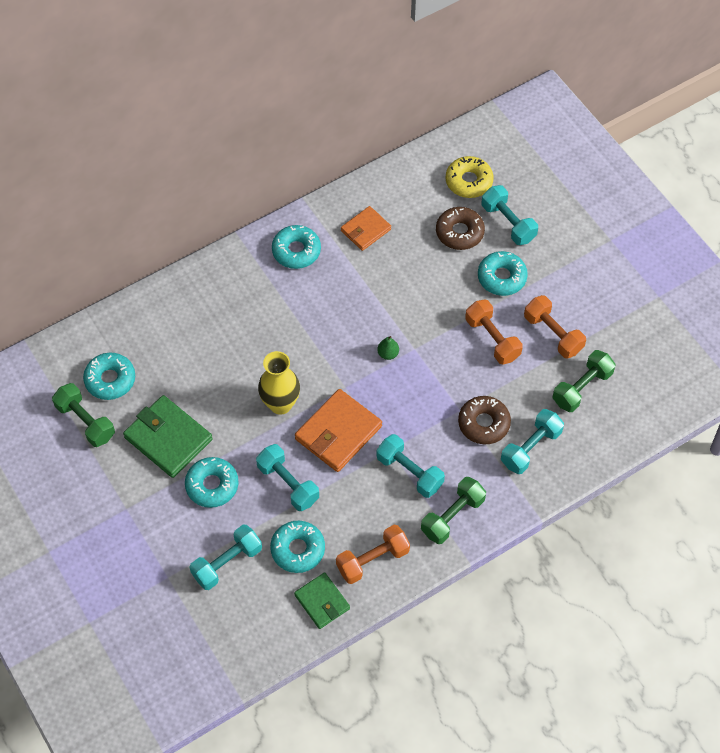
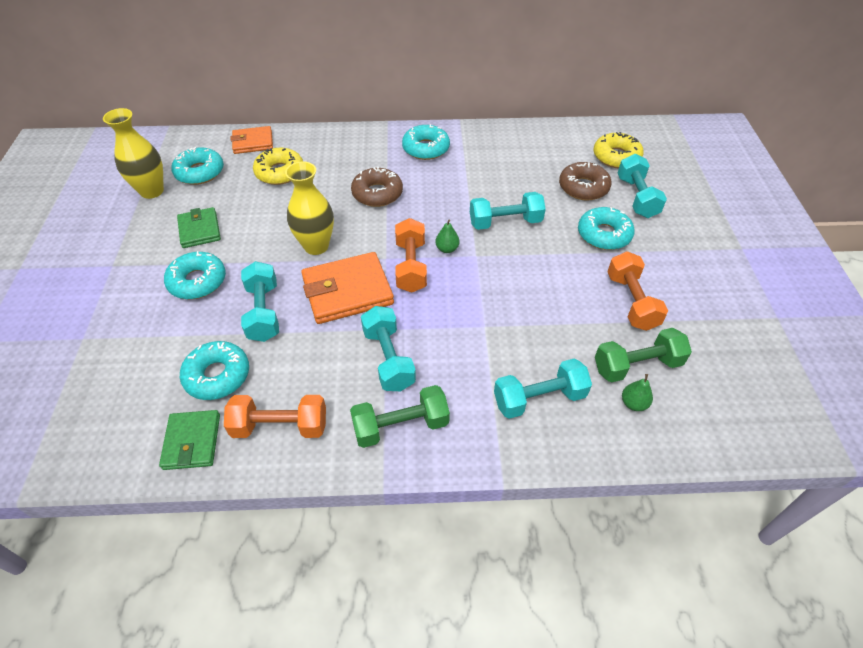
camera: 30 degrees right, 10 degrees down
(86, 421) = (152, 191): green dumbbell -> yellow vase
(168, 438) = (199, 230): green wallet -> green wallet, size x0.62
(185, 344) = (280, 172): none -> yellow donut
(227, 563) = (143, 353): turquoise dumbbell -> turquoise dumbbell (505, 222)
(365, 230) = (497, 156): orange wallet -> orange wallet (253, 142)
(483, 423) = (501, 350): brown donut -> brown donut (377, 193)
(492, 339) = (561, 279): orange dumbbell -> orange dumbbell (411, 266)
(593, 419) = (633, 403): none -> green pear

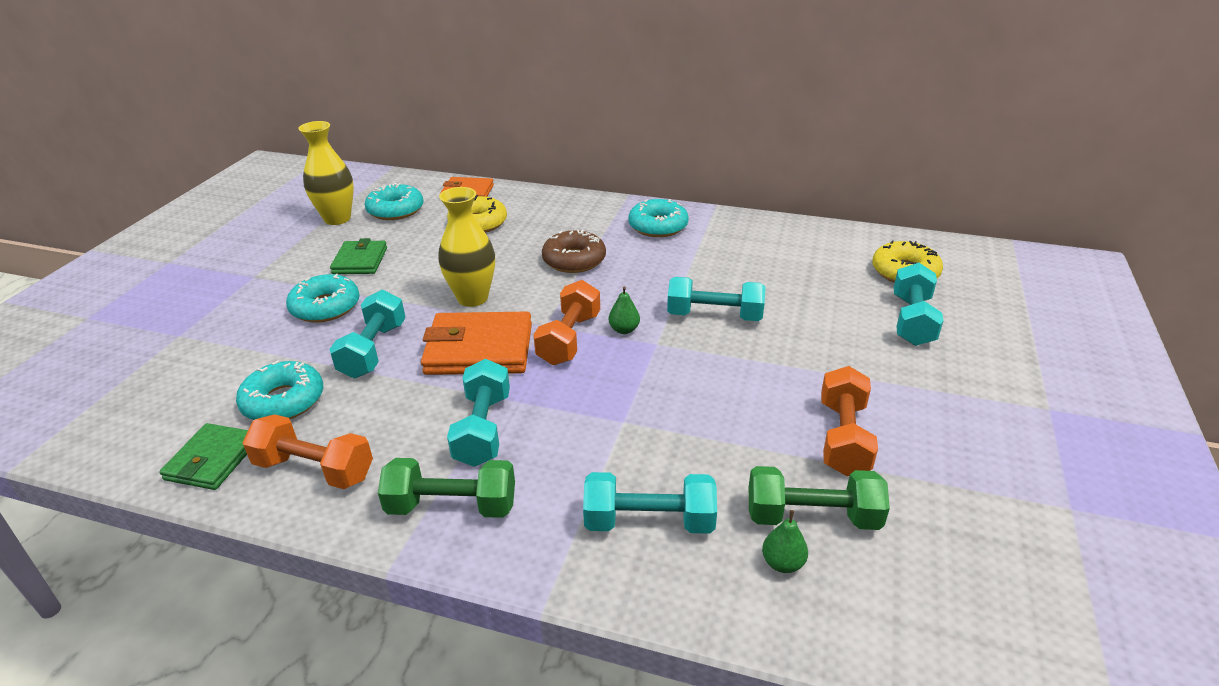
camera: 20 degrees right, 15 degrees down
(583, 187) = (840, 297): brown donut -> none
(604, 235) = (842, 353): turquoise donut -> none

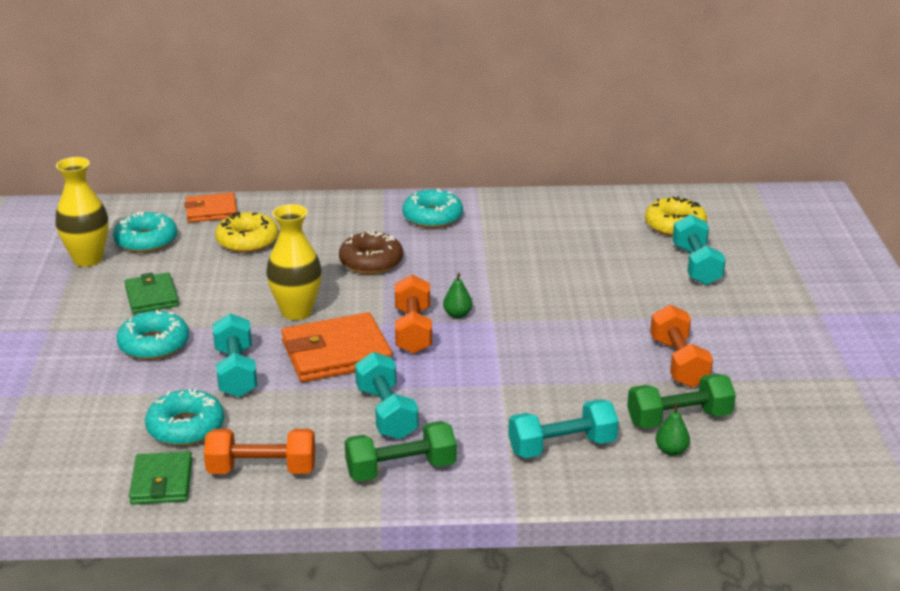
camera: 20 degrees left, 5 degrees down
(714, 316) = (530, 289): turquoise dumbbell -> none

